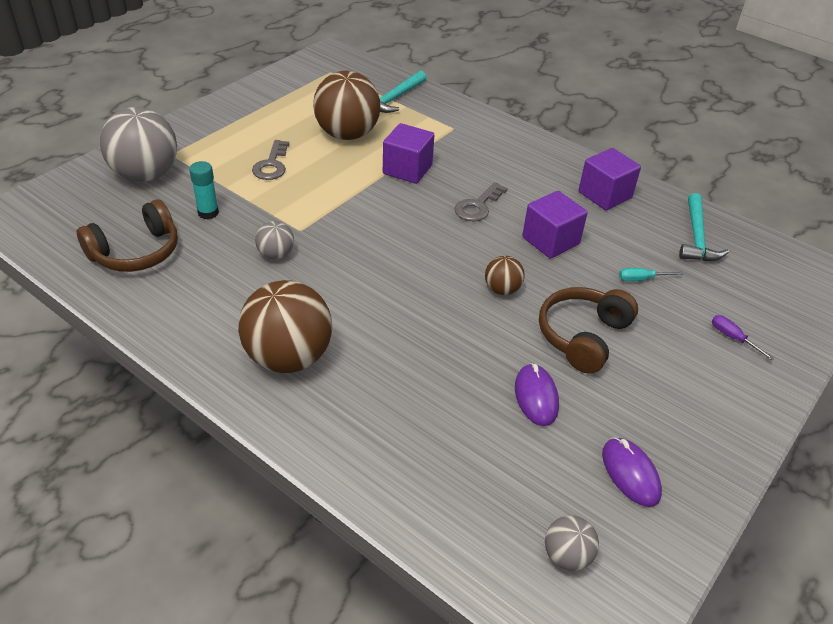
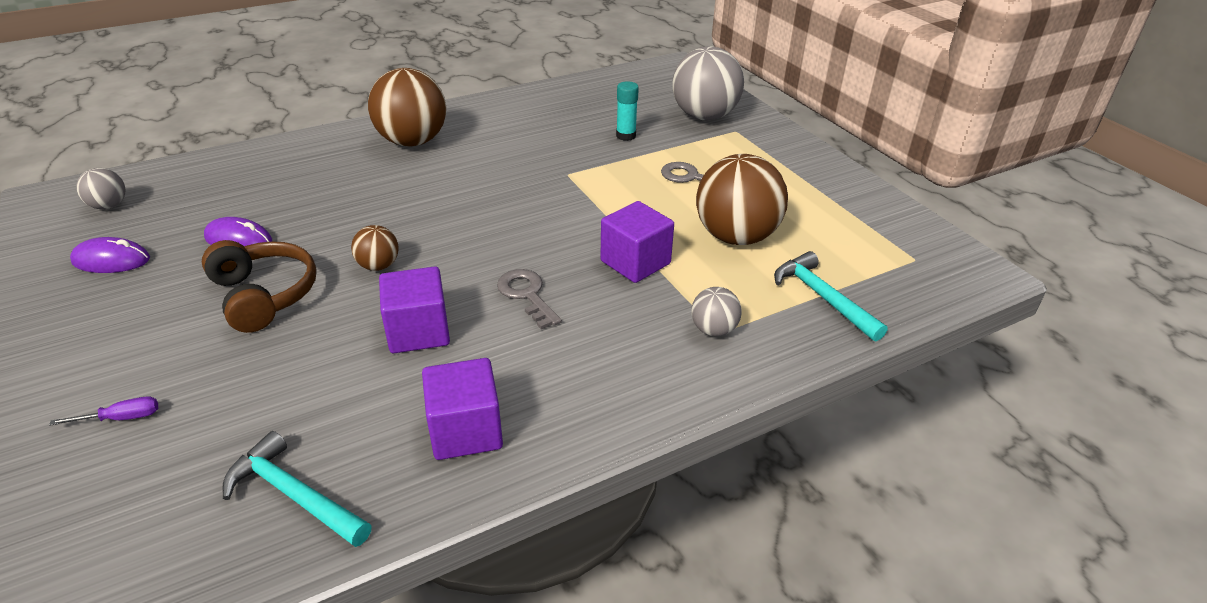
camera: 115 degrees right, 5 degrees down
(136, 252) = (591, 102): brown headphones -> none
(276, 254) = (540, 156): grey ball -> grey ball (713, 330)
(641, 279) = (285, 383): turquoise screwdriver -> none

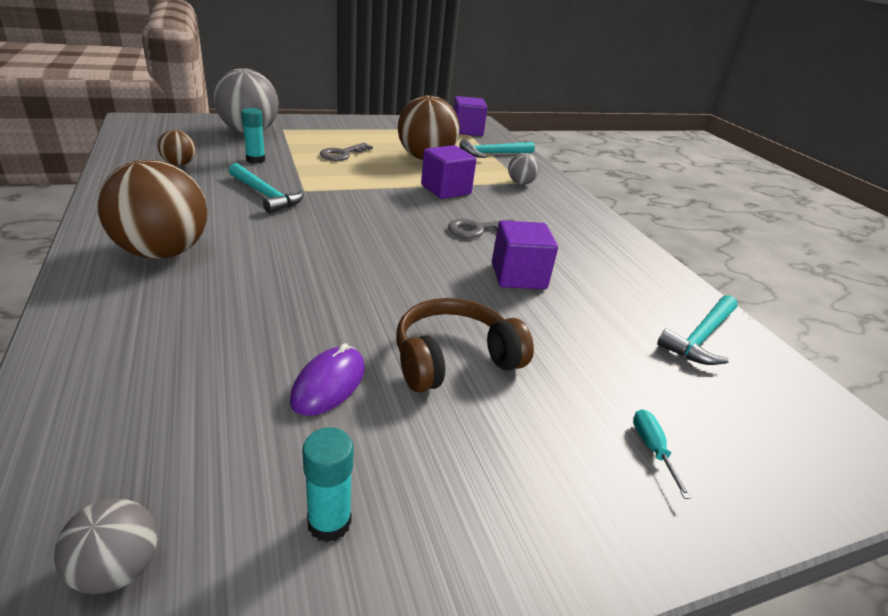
camera: 85 degrees left, 5 degrees down
(111, 260) = (329, 522): purple mouse -> turquoise glue stick
(122, 418) = (652, 449): purple screwdriver -> turquoise screwdriver
(378, 266) = (419, 288): brown ball -> brown ball (179, 164)
(465, 431) = (621, 267): purple cube -> purple cube (467, 130)
(542, 157) = (265, 195): none -> turquoise hammer

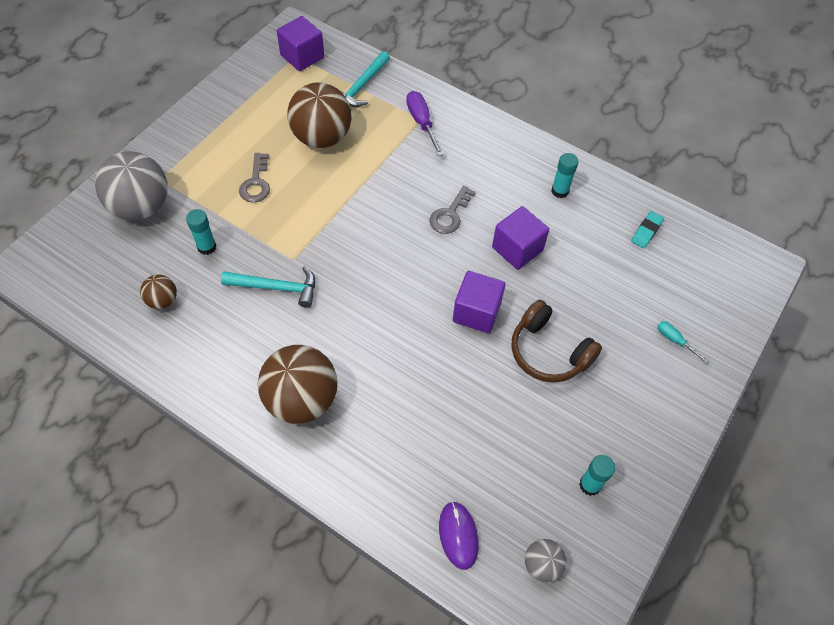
camera: 35 degrees left, 25 degrees up
(328, 384) = (511, 418): purple mouse -> purple mouse (458, 535)
(446, 189) = (382, 176): purple cube -> purple cube (476, 312)
(454, 359) = (548, 352): brown headphones -> brown headphones turned 75 degrees counterclockwise
(520, 183) = (421, 122): grey ball -> purple screwdriver
(615, 266) = (560, 191): none -> turquoise glue stick
(701, 337) = (646, 231): turquoise hammer -> turquoise eraser

